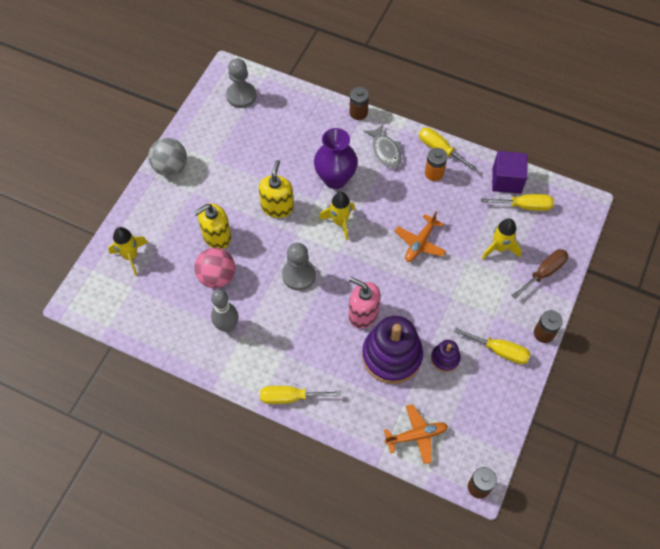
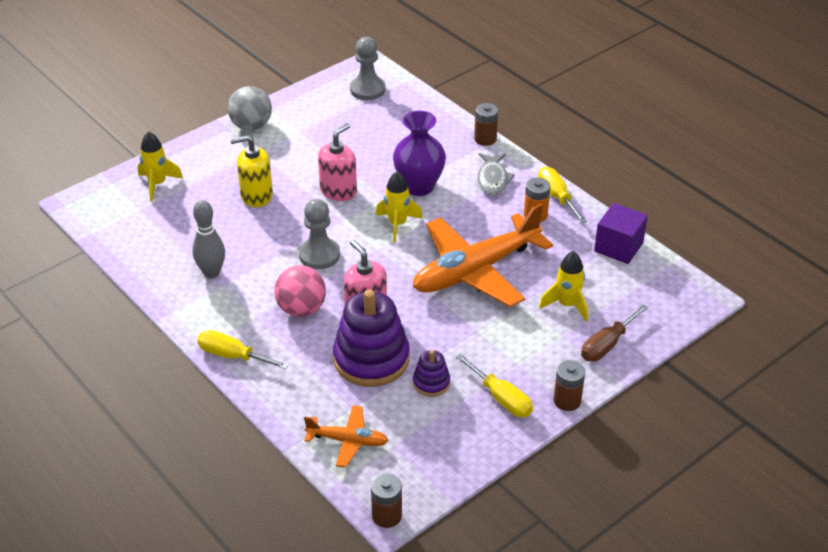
camera: 25 degrees right, 20 degrees down
(217, 277) = (232, 228): pink ball -> pink ball (301, 309)
(277, 207) = (338, 191): yellow soap dispenser -> pink soap dispenser
(420, 243) = (475, 271): orange plane -> orange plane, size x2.08
(524, 206) = (625, 277): yellow screwdriver -> none
(544, 272) = (607, 345): brown screwdriver -> brown screwdriver turned 150 degrees clockwise

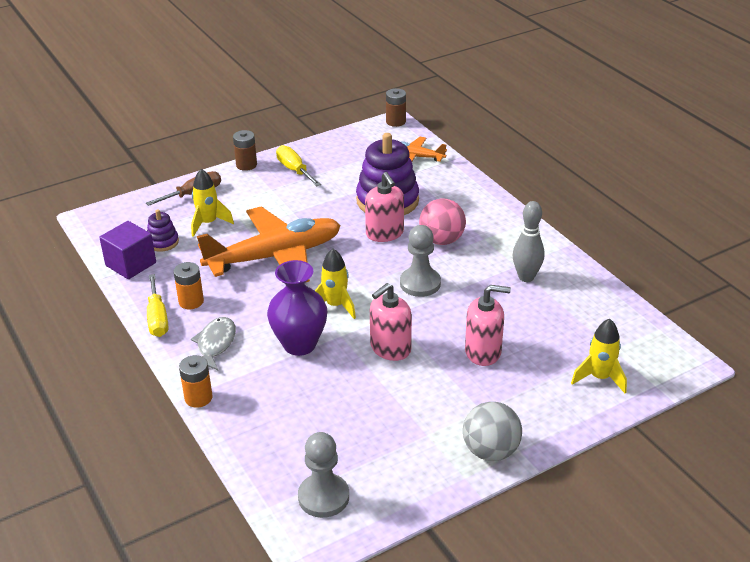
camera: 170 degrees left, 5 degrees down
(232, 356) = (502, 212): yellow screwdriver -> none
(256, 195) = (483, 352): yellow soap dispenser -> pink soap dispenser
(431, 383) = (344, 183): purple stacking toy -> purple stacking toy (163, 242)
(485, 139) = (198, 398): brown battery -> orange battery

